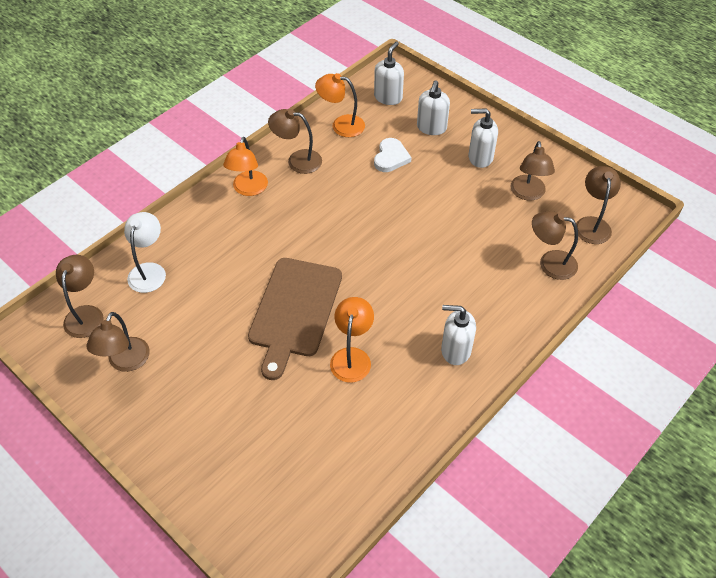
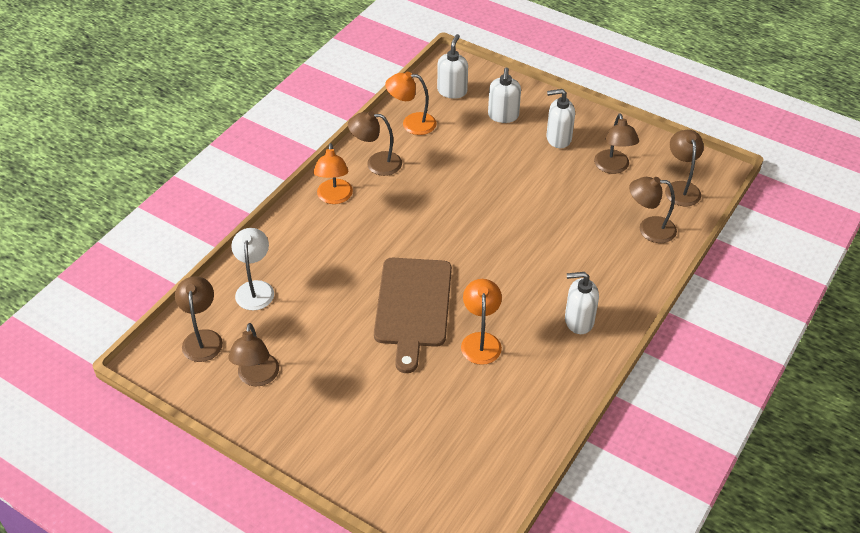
camera: 10 degrees left, 5 degrees down
(391, 157) = (470, 149): white heart -> none

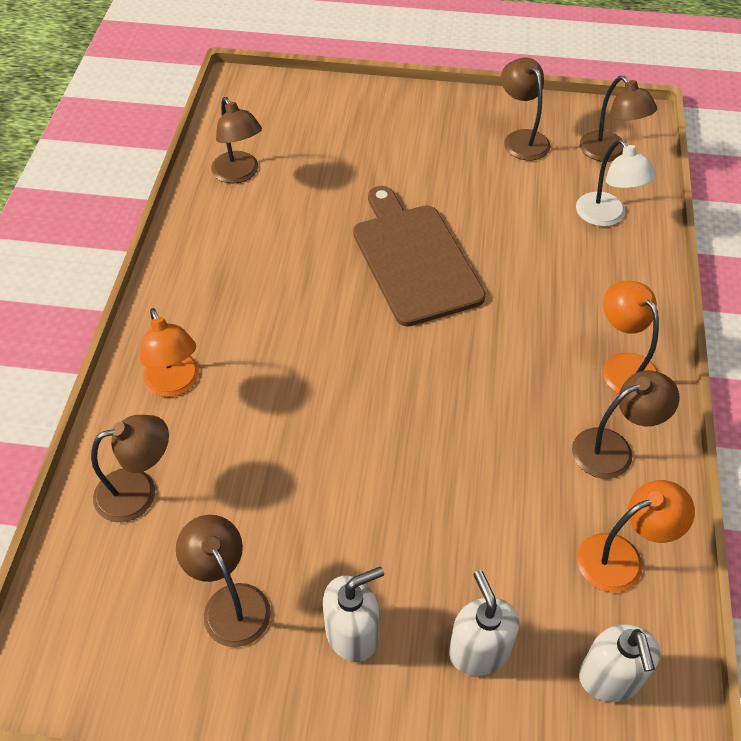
camera: 155 degrees right, 5 degrees up
(481, 341) = (312, 249): orange lamp -> orange lamp (175, 384)
(578, 321) = (203, 312): white soap dispenser -> none
(681, 188) = (98, 602): brown lamp -> brown lamp (239, 174)

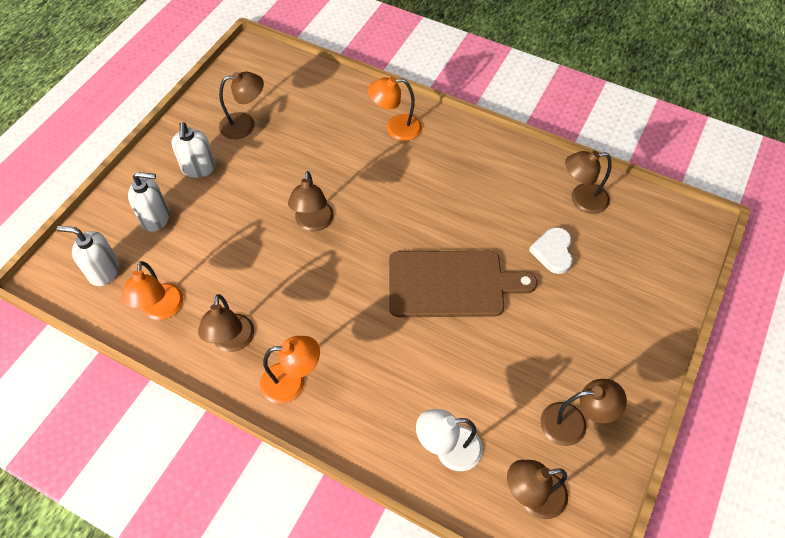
camera: 110 degrees right, 5 degrees up
(138, 491) = (330, 101): brown lamp -> brown lamp (313, 223)
(326, 185) = (553, 252): none -> white heart

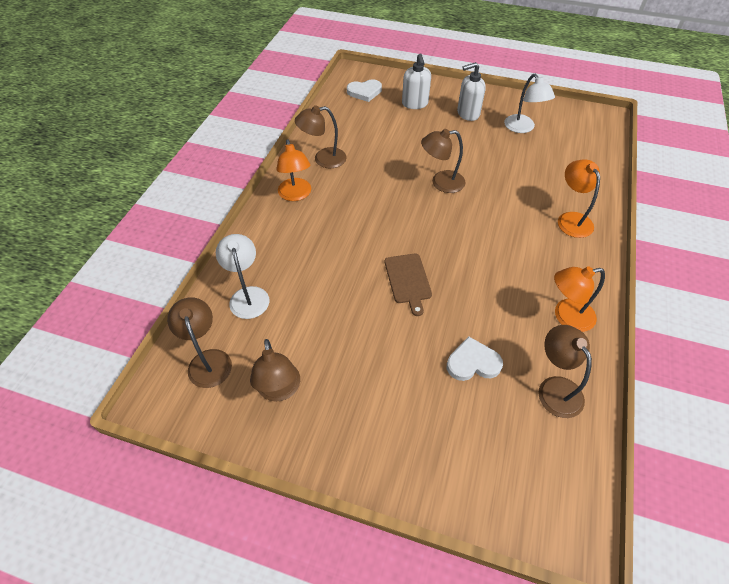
camera: 80 degrees right, 5 degrees down
(104, 271) = (364, 92): white soap dispenser -> white heart
(161, 310) = (341, 122): orange lamp -> orange lamp (566, 317)
(245, 125) = (522, 128): brown lamp -> white lamp
(451, 284) = (408, 280): brown cutting board -> brown cutting board, size x0.54

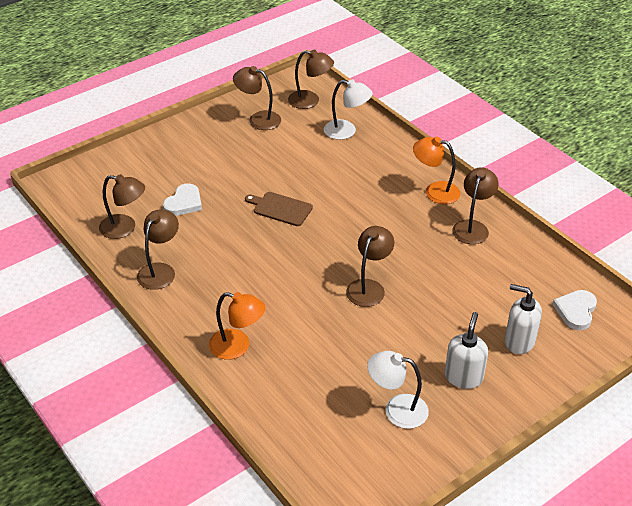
camera: 125 degrees right, 10 degrees down
(566, 317) = (160, 270): orange lamp -> brown lamp

